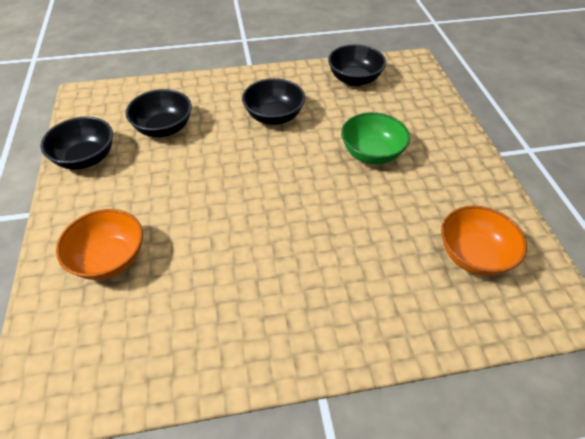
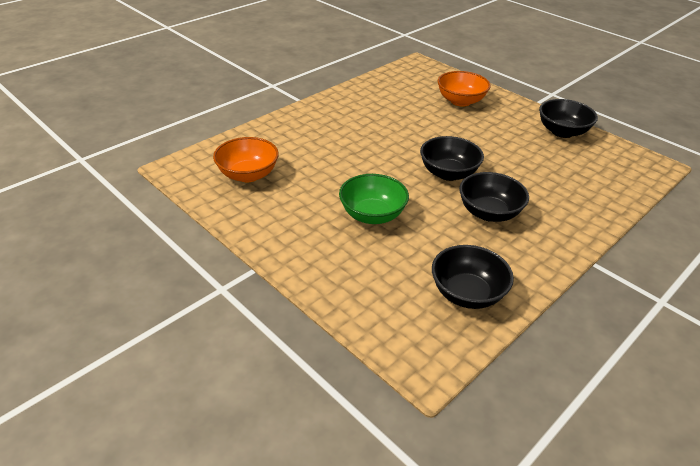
camera: 145 degrees right, 10 degrees down
(164, 128) = (553, 168): black bowl -> black bowl (448, 173)

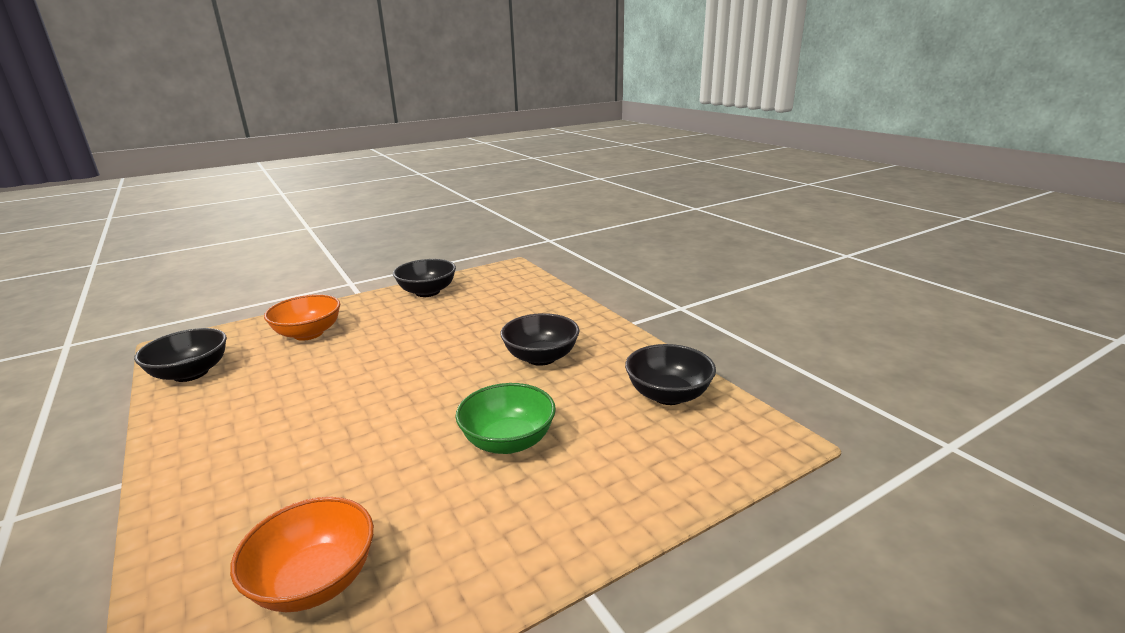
camera: 75 degrees left, 15 degrees down
(448, 173) = (454, 369): black bowl -> black bowl (191, 373)

